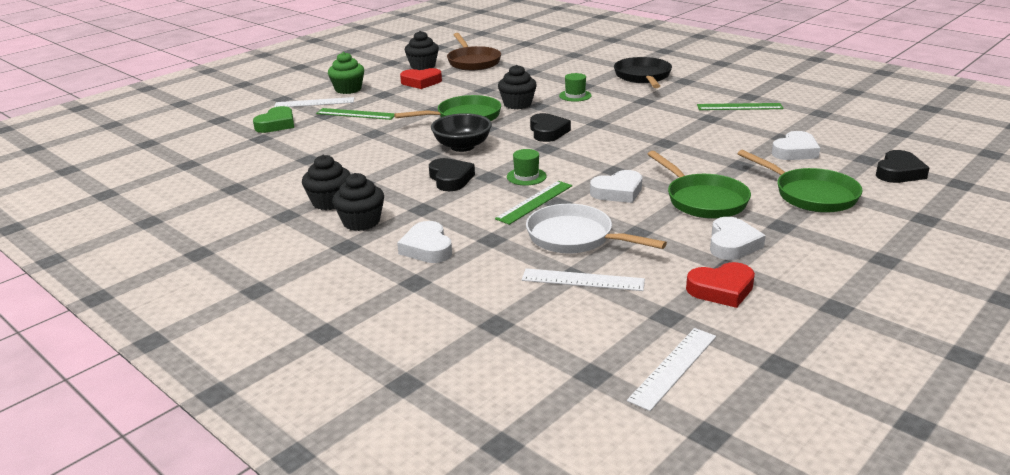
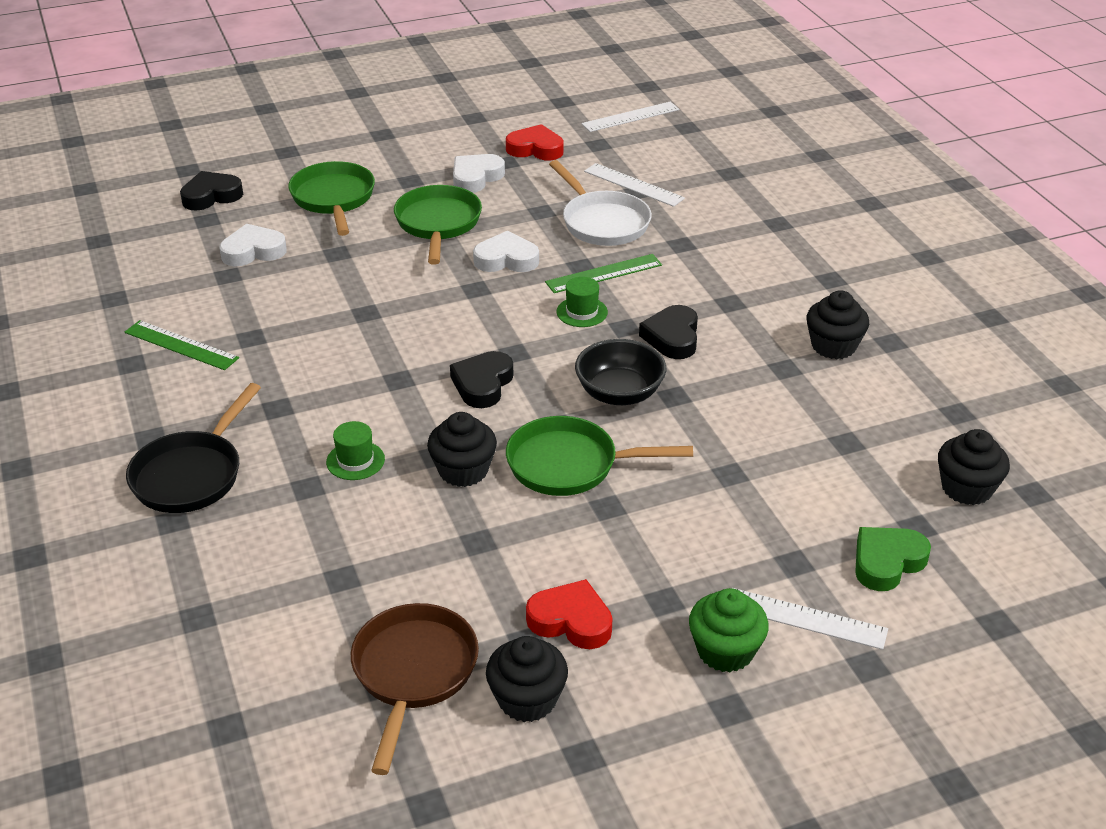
camera: 155 degrees left, 10 degrees up
(356, 114) = (739, 544): green ruler -> none
(361, 222) = (805, 304): black cupcake -> black cupcake (966, 488)
(427, 248) = (749, 253): white heart -> none

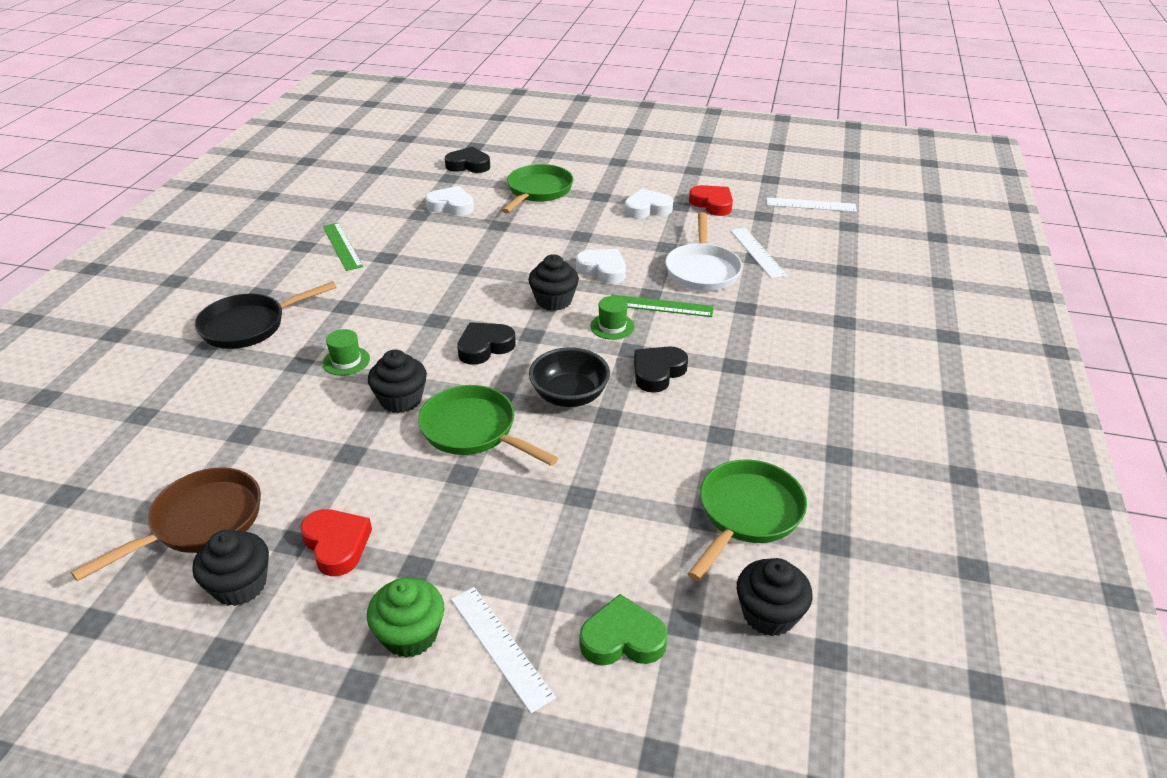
camera: 35 degrees right, 0 degrees up
(438, 224) = (585, 230): green pan -> green pan (747, 514)
(833, 346) = (783, 435): black cupcake -> black cupcake (554, 301)

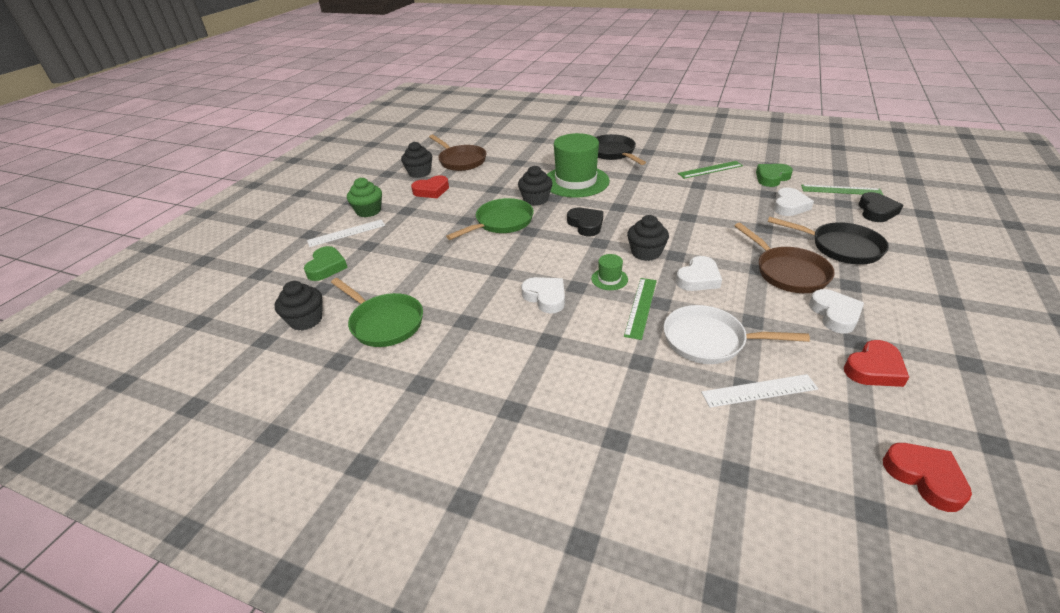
camera: 100 degrees right, 0 degrees up
(346, 361) = (576, 181): green hat -> green hat, size x2.38
(379, 208) = (771, 178): none -> green heart
(419, 175) = (841, 190): none -> green ruler
(538, 191) = (840, 247): green pan -> black pan
(569, 396) = (526, 256): black bowl -> none
(584, 222) = (788, 272): none -> brown pan
(657, 372) = (545, 297): black heart -> white heart
(811, 205) = (924, 477): white ruler -> red heart

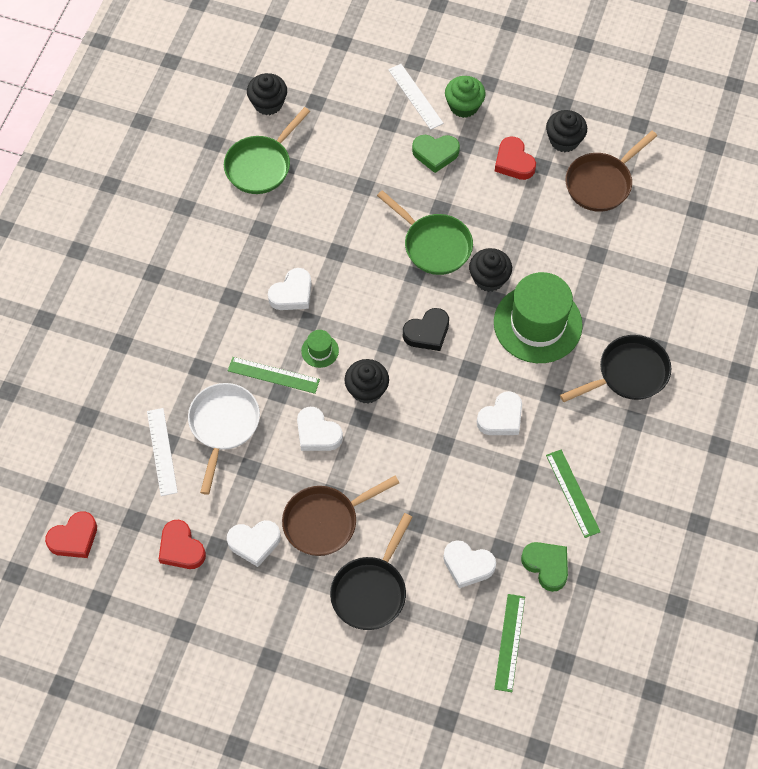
camera: 85 degrees right, 25 degrees up
(326, 267) = (350, 96): green heart -> green heart (435, 154)
(658, 194) = (501, 418): none -> white heart
(876, 211) = (452, 663): black heart -> none

